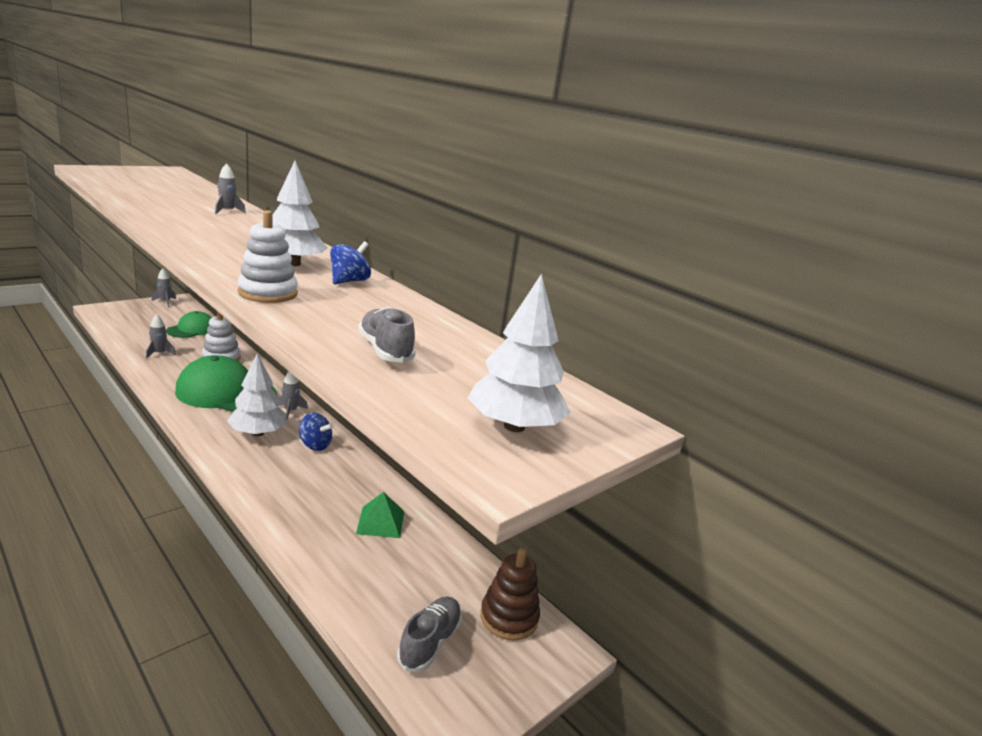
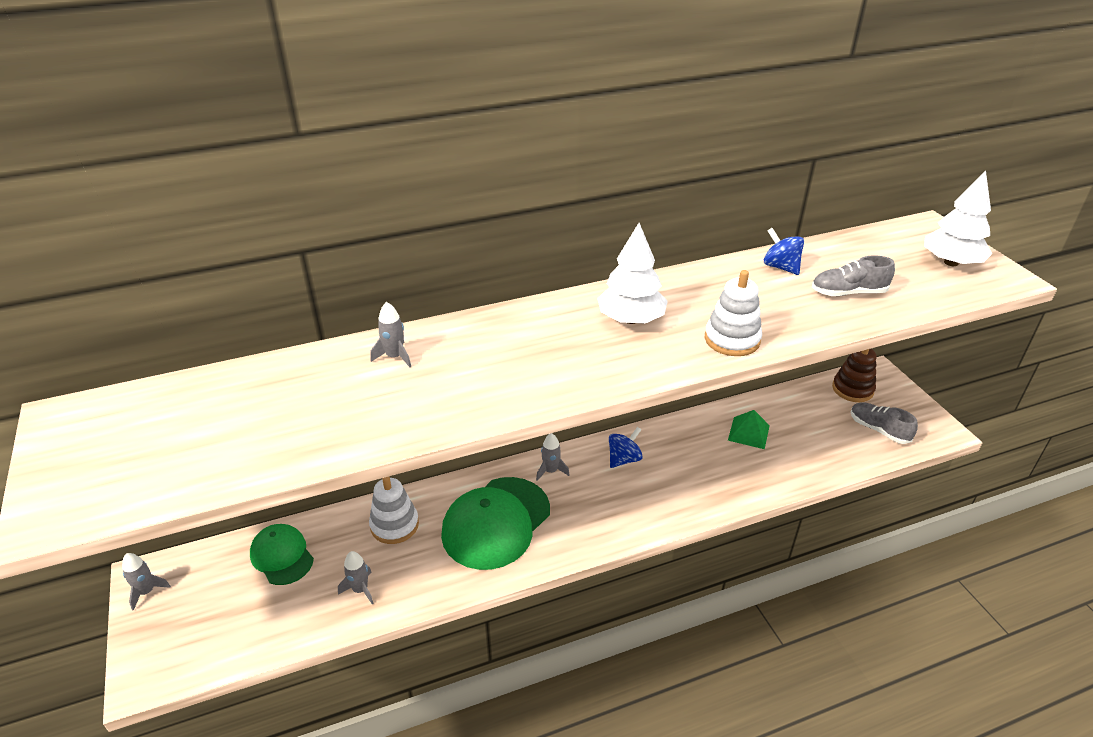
camera: 65 degrees left, 15 degrees up
(258, 433) = (594, 499): white tree -> none
(349, 281) = (680, 291): blue spinning top -> blue spinning top (780, 267)

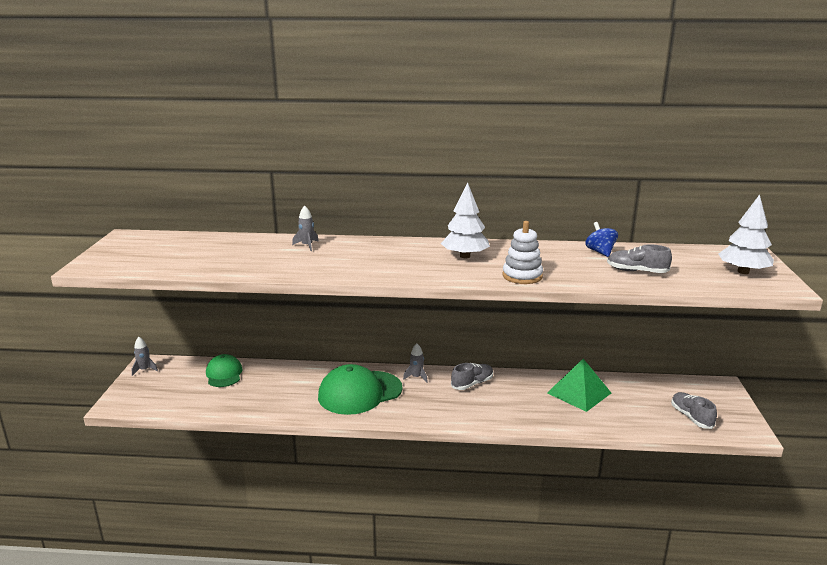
camera: 25 degrees right, 15 degrees down
(360, 589) = (254, 401): grey rocket -> none
(394, 525) = (297, 377): white stacking toy -> none
(624, 459) = (472, 384): blue spinning top -> grey shoe
(749, 432) = (579, 393): green pyramid -> green pyramid, size x1.59
(852, 389) = (689, 389): brown stacking toy -> none

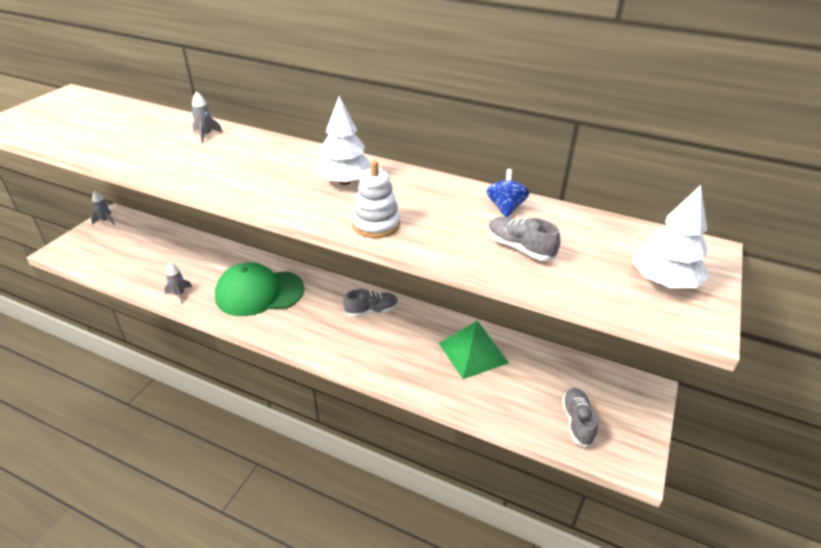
camera: 20 degrees right, 15 degrees up
(224, 374) = (162, 241): green cap -> none
(416, 377) = (324, 289): grey rocket -> grey rocket (179, 294)

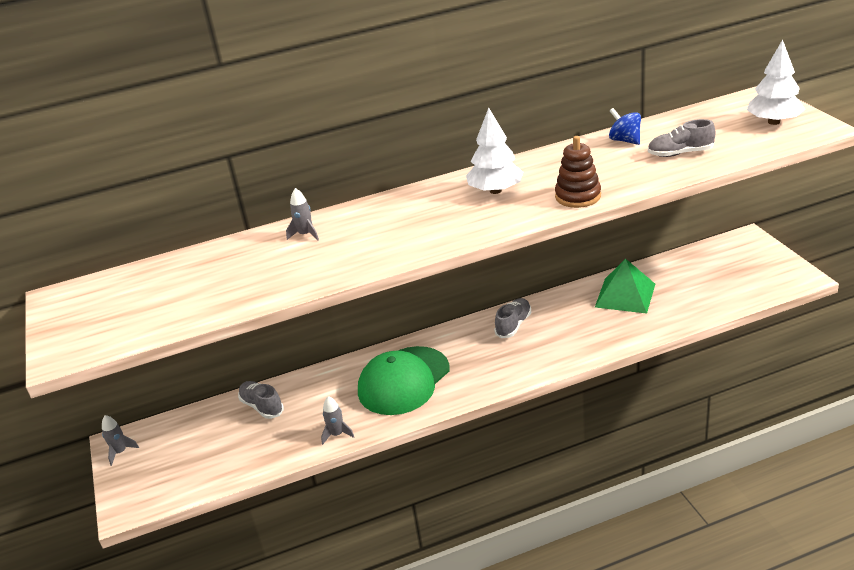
camera: 40 degrees left, 5 degrees down
(376, 224) = (578, 196): white stacking toy -> brown stacking toy
(577, 422) = (743, 282): grey shoe -> grey shoe (262, 406)

